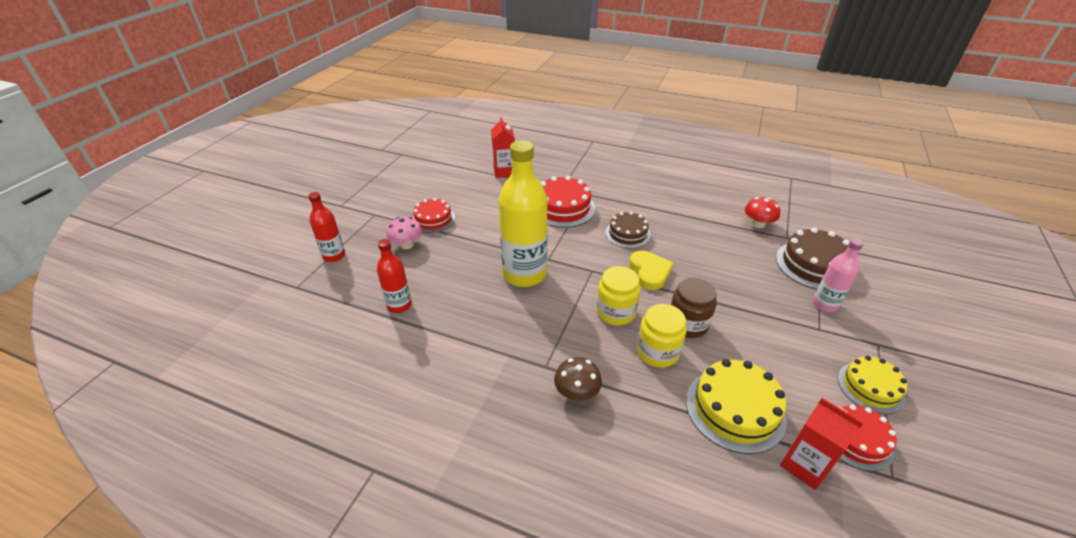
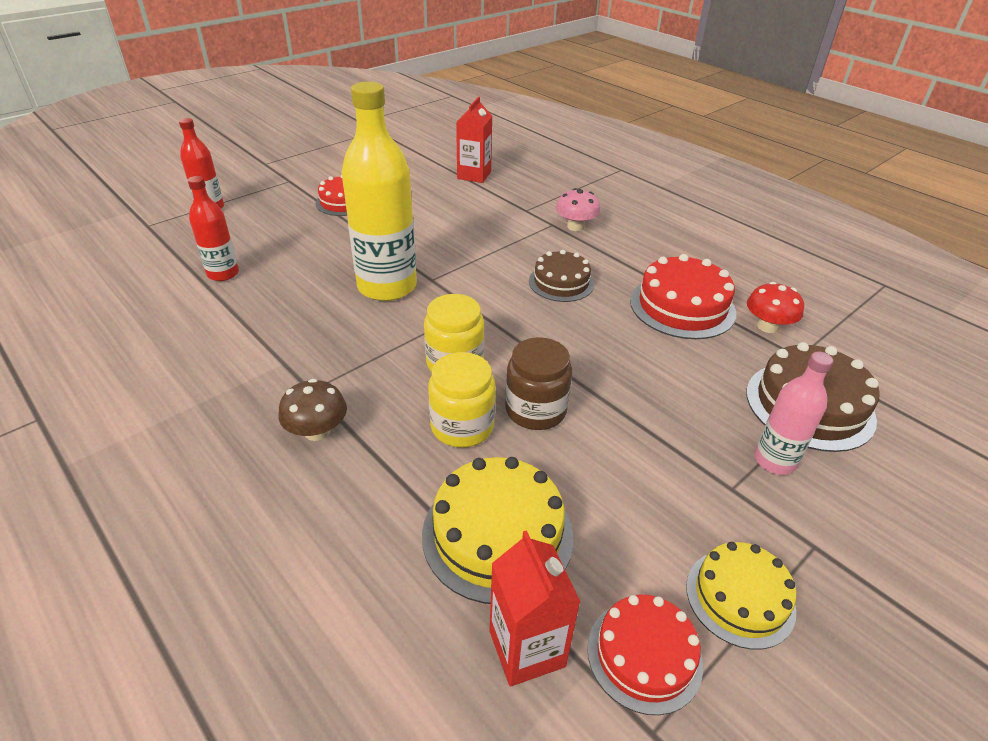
camera: 25 degrees right, 0 degrees up
(407, 244) = (291, 218): pink mushroom -> pink mushroom (575, 226)
(563, 208) = (506, 231): red cake -> red cake (682, 306)
(649, 272) = (546, 334): yellow heart -> none

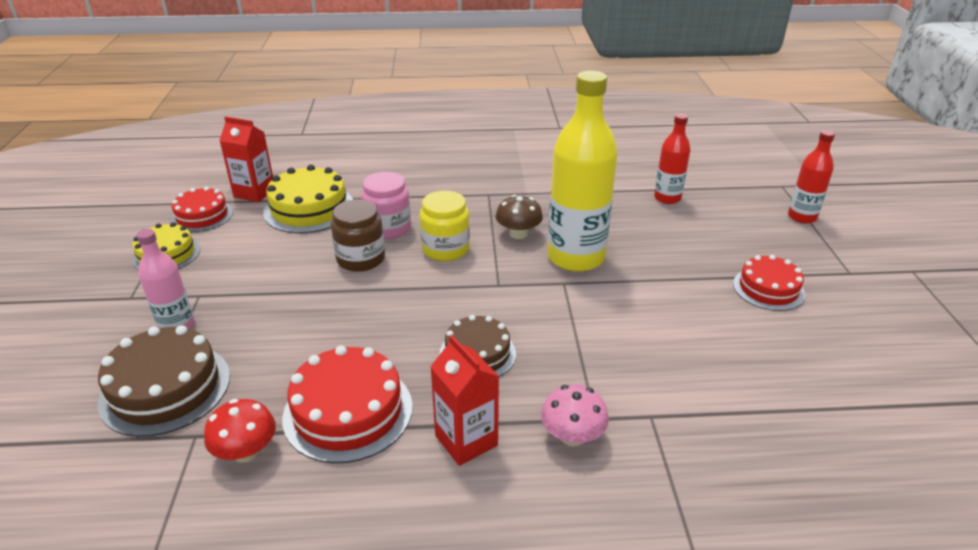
camera: 130 degrees right, 5 degrees down
(317, 431) = (450, 186): brown mushroom -> brown mushroom (518, 233)
(462, 426) = (388, 228): yellow jar -> pink jar
(474, 175) = (793, 422): red carton -> red carton (466, 440)

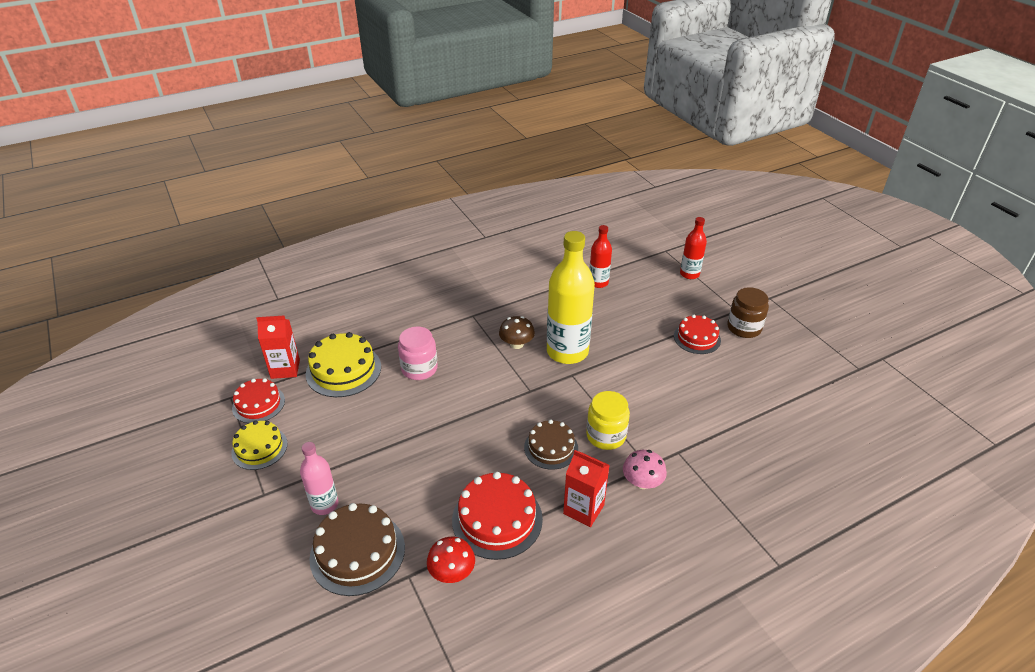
camera: 25 degrees left, 5 degrees up
(361, 259) = (418, 401): brown jar -> brown jar (744, 328)
(445, 249) = (474, 373): yellow jar -> yellow jar (606, 436)

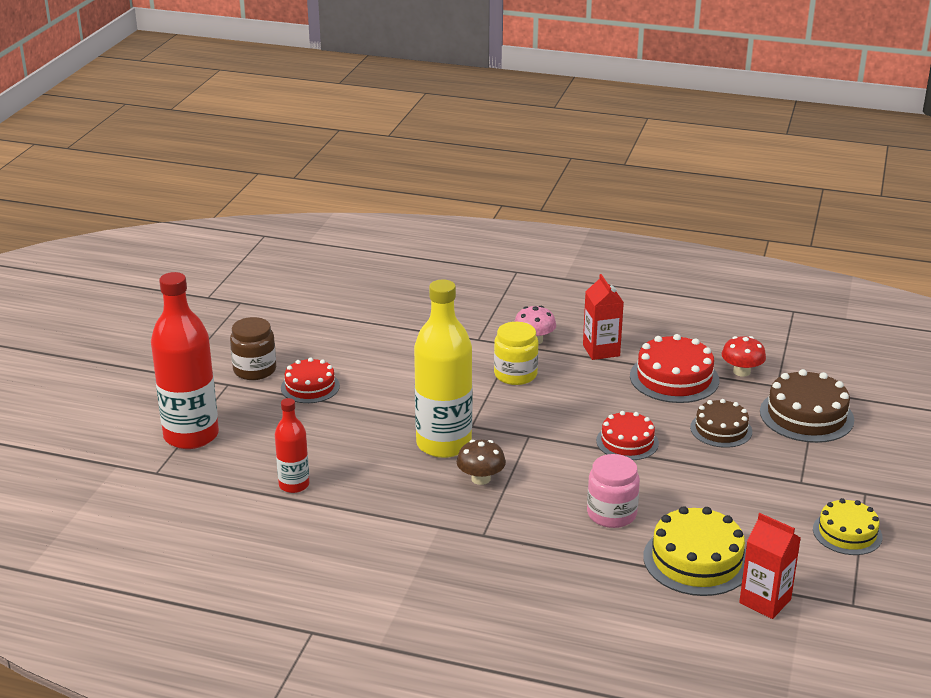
camera: 135 degrees left, 10 degrees down
(258, 404) = (823, 578): red cake -> red cake (627, 442)
(324, 504) = (811, 457): pink bottle -> none
(551, 448) = (572, 391): brown cake -> brown cake (721, 429)
(689, 274) = (191, 436): red bottle -> red bottle, size x1.89

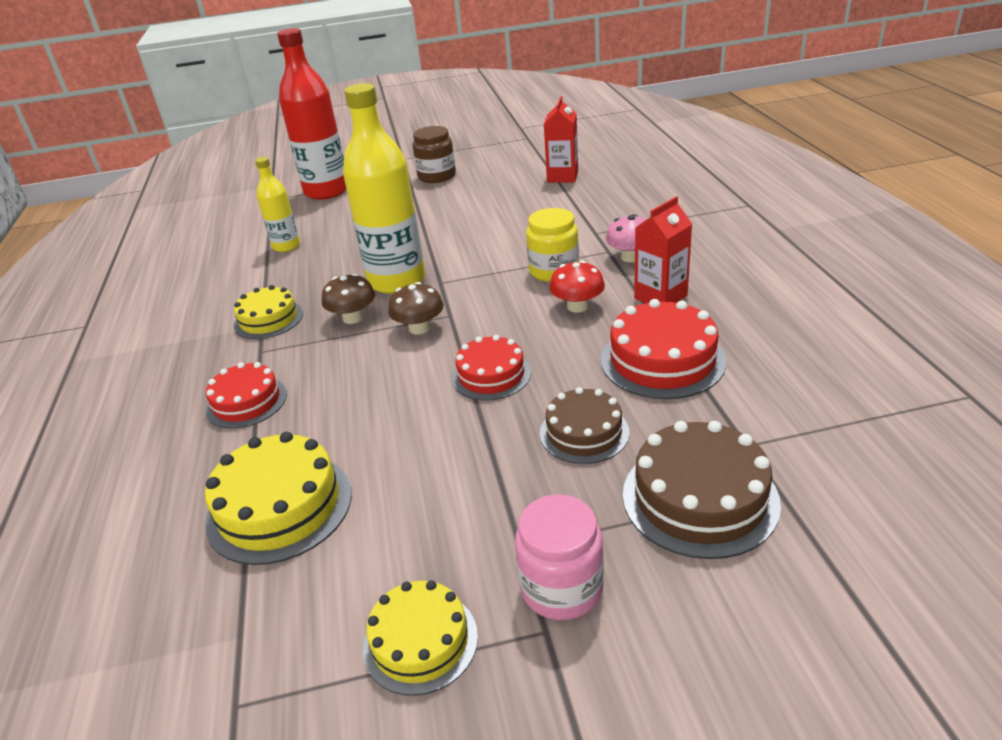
camera: 65 degrees right, 5 degrees up
(294, 485) = (286, 246): red bottle -> yellow bottle
(310, 387) = (433, 201): red cake -> red cake (246, 402)
(432, 521) = (268, 319): none -> yellow cake
(532, 453) = (419, 328): none -> brown mushroom
(611, 514) = (339, 413): pink jar -> pink jar (561, 588)
(741, 371) = (743, 404): red mushroom -> red mushroom (577, 306)
(765, 601) = (213, 599): red carton -> red carton (562, 177)

